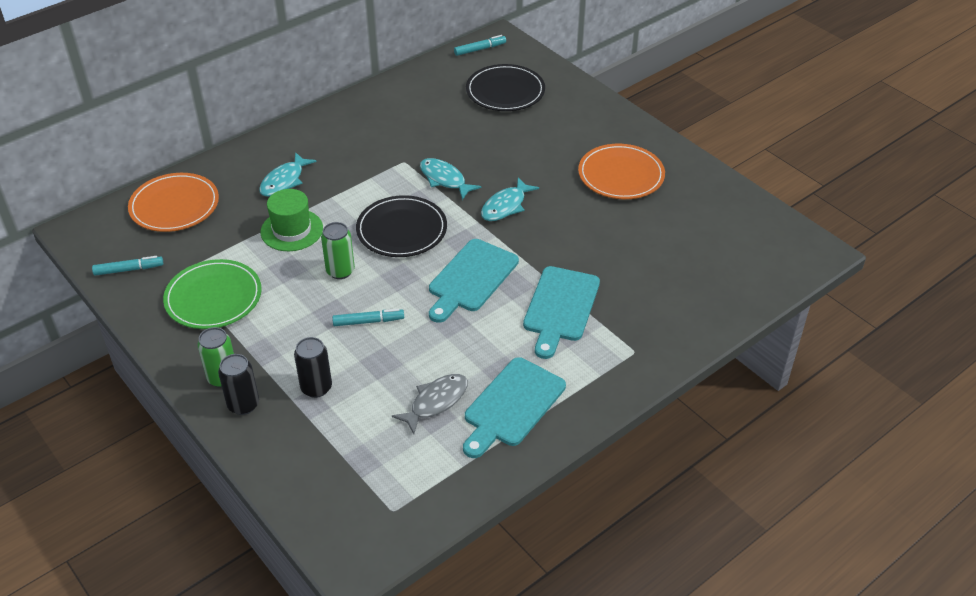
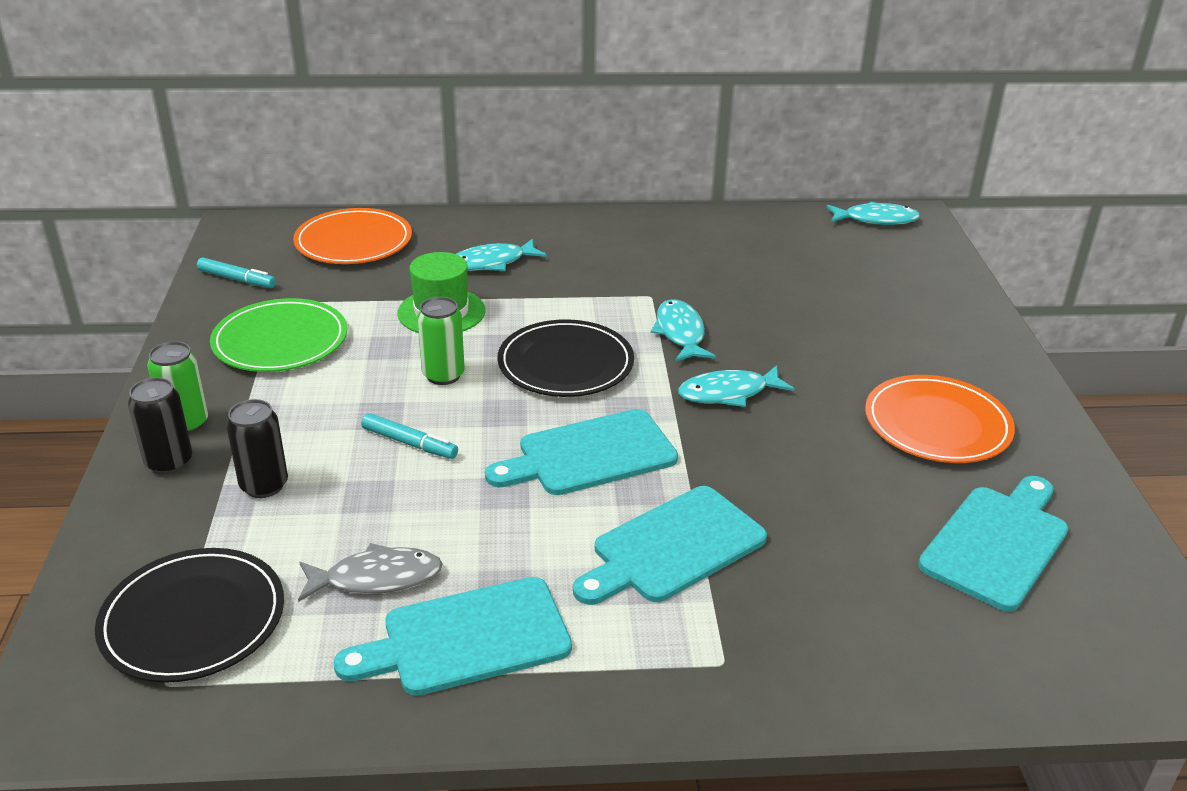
camera: 35 degrees right, 10 degrees down
(480, 49) = (876, 220): turquoise marker -> turquoise fish
(505, 91) = (864, 272): black plate -> black plate (193, 619)
(696, 228) = (997, 543): none -> turquoise cutting board

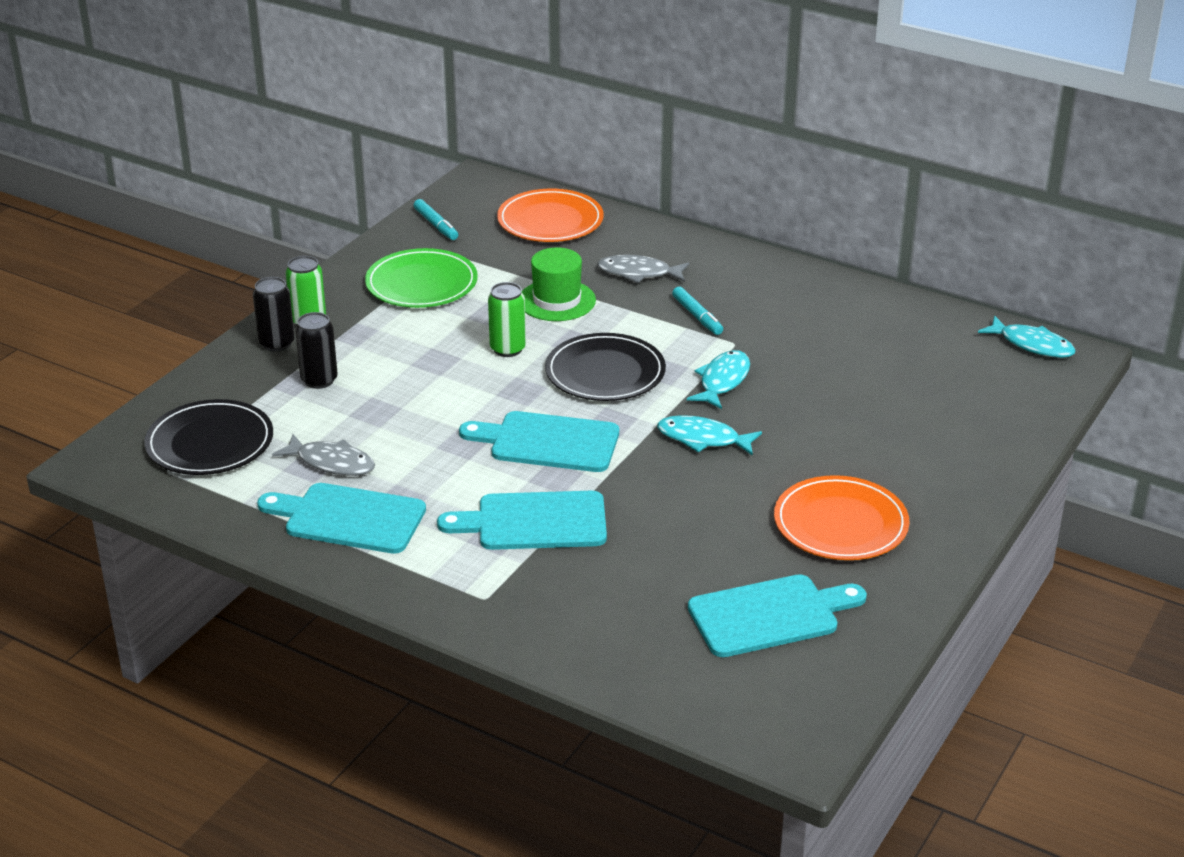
camera: 35 degrees right, 0 degrees up
(410, 443) = (436, 388): turquoise marker -> turquoise marker (697, 316)
(492, 263) = (639, 273): turquoise fish -> grey fish

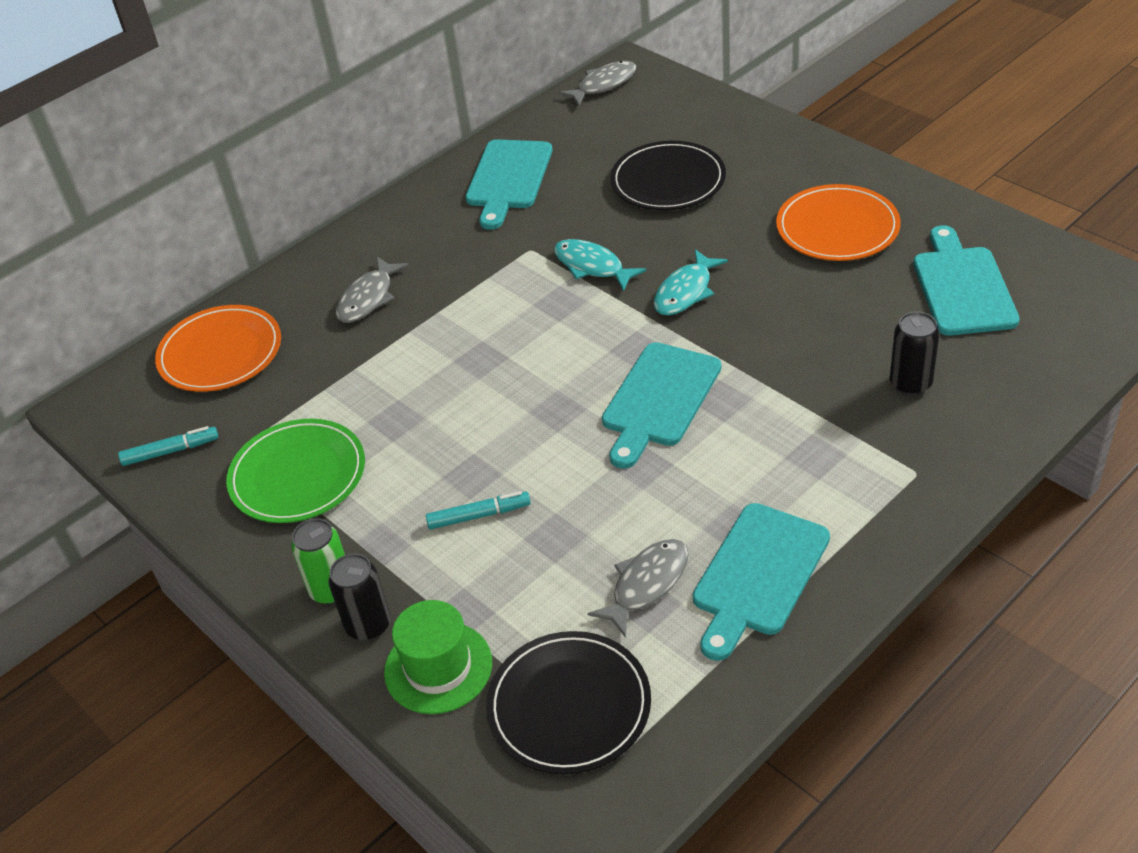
camera: 70 degrees left, 10 degrees up
(319, 380) = (469, 586): black can -> black can (910, 383)
(507, 349) = (471, 413): green can -> none
(534, 522) = (796, 424): turquoise cutting board -> turquoise cutting board (508, 179)
(557, 300) = (391, 365): green hat -> green hat (438, 667)
(605, 372) = (546, 344): black plate -> black plate (668, 180)
(697, 316) = (470, 268): turquoise marker -> turquoise marker (479, 515)
(1032, 345) = (603, 85): turquoise fish -> grey fish

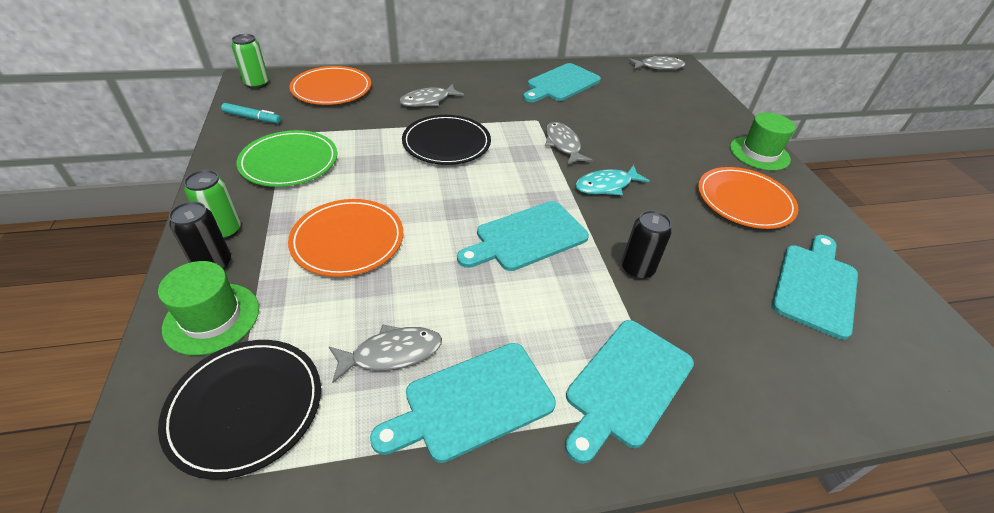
camera: 25 degrees right, 0 degrees up
(106, 404) = (257, 84): none -> green can
(479, 515) = (348, 240): turquoise marker -> orange plate
(592, 266) = (563, 145): turquoise fish -> grey fish
(668, 180) = (652, 125): black plate -> black plate (446, 143)
(811, 156) = (759, 153): none -> green hat
(871, 479) = (627, 385): none -> turquoise cutting board
(910, 383) = (719, 331): black can -> black can (637, 269)

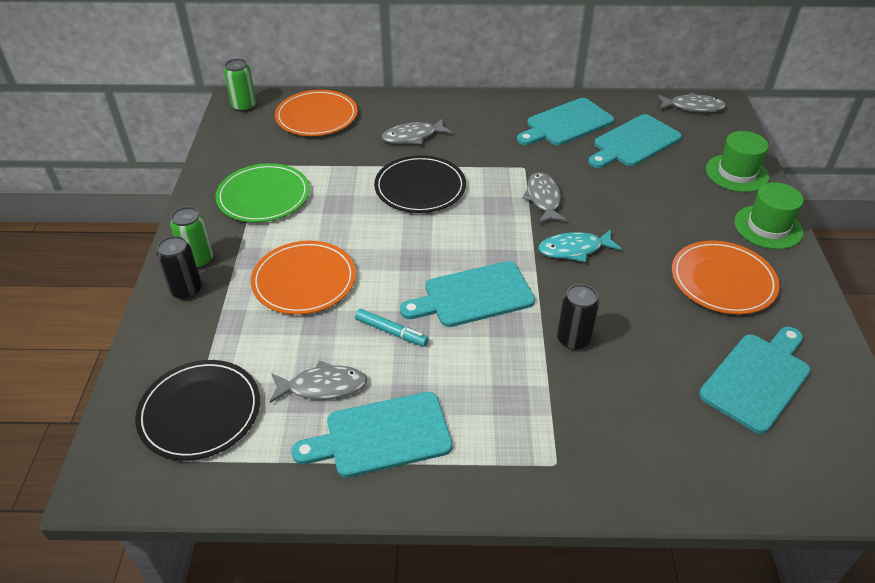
camera: 15 degrees right, 0 degrees up
(212, 318) = (181, 337): green hat -> green hat (737, 173)
(252, 118) = (235, 145): turquoise marker -> turquoise marker (391, 332)
(627, 385) = (523, 442): turquoise cutting board -> turquoise cutting board (634, 143)

